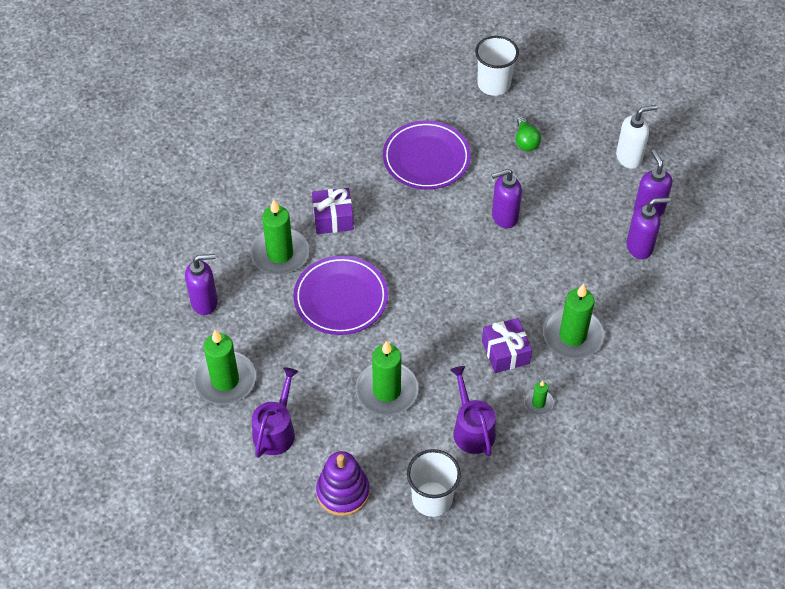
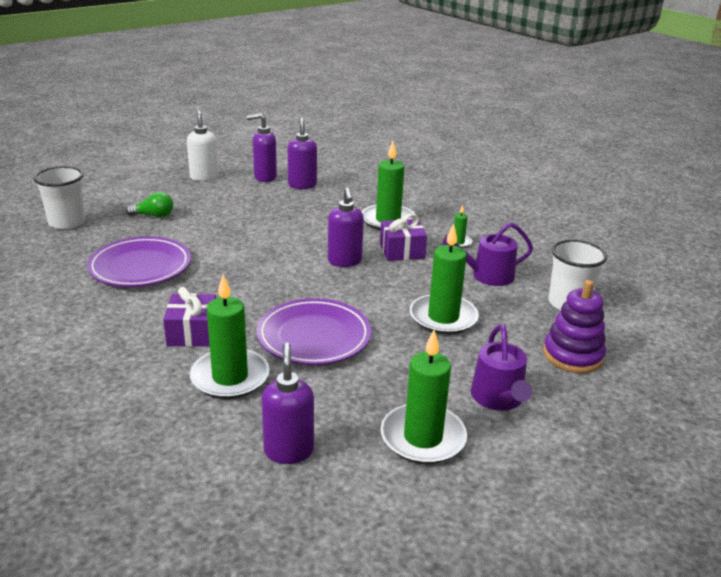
camera: 85 degrees left, 25 degrees down
(276, 431) = (498, 398): purple watering can -> purple watering can turned 120 degrees counterclockwise
(504, 217) = (242, 235): purple soap dispenser -> purple soap dispenser (344, 261)

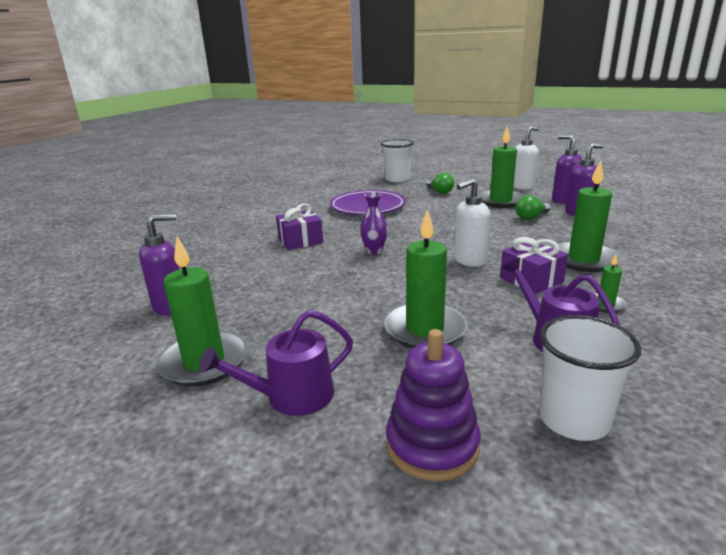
camera: 70 degrees right, 5 degrees down
(230, 377) = (253, 265): green candle -> green candle (500, 201)
(274, 298) = (374, 251): none -> purple vase
(285, 204) = (531, 217): none -> green light bulb
(314, 336) = (331, 278): purple plate -> none
(344, 261) = (469, 261): purple soap dispenser -> white soap dispenser

